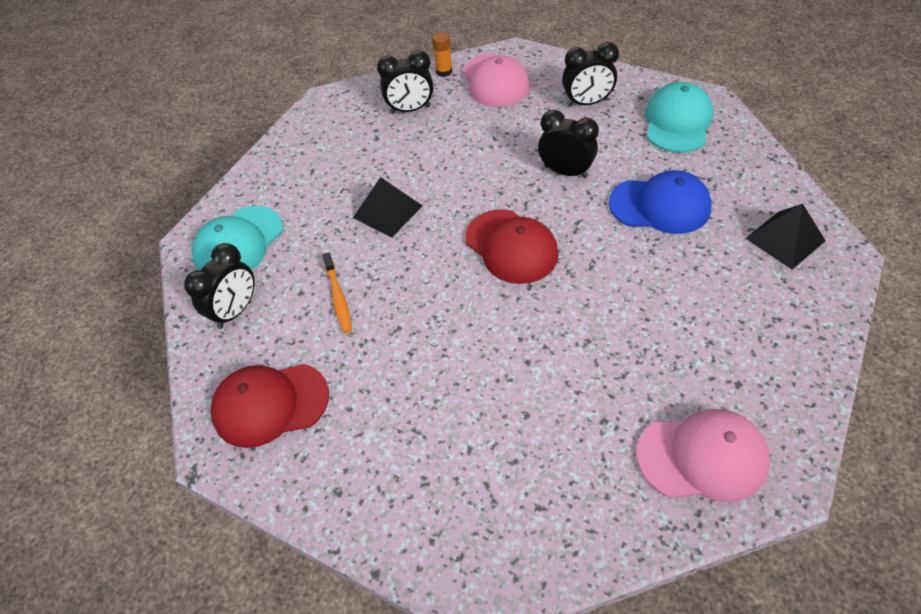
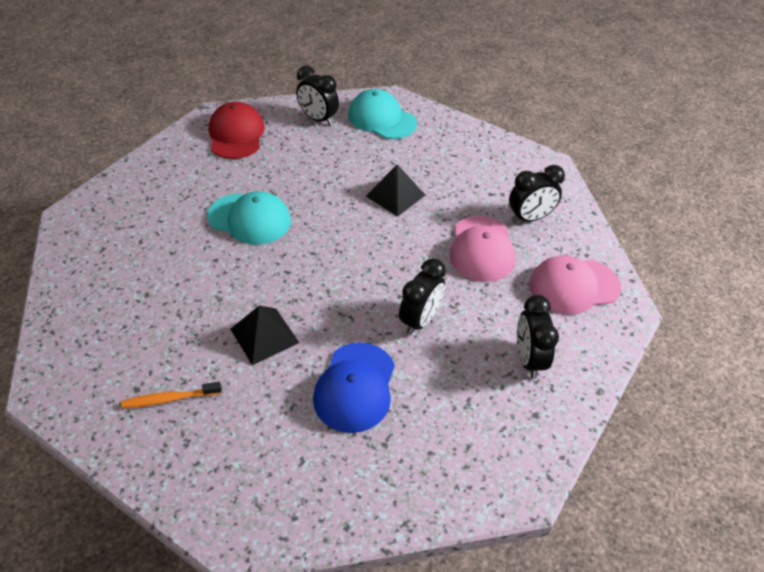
camera: 90 degrees right, 5 degrees down
(338, 297) = (313, 166): orange toothbrush -> orange toothbrush (170, 399)
(410, 109) = (529, 218): black clock -> black clock turned 105 degrees counterclockwise
(444, 71) = (591, 247): orange glue stick -> none
(511, 246) = (334, 266): red cap -> none
(677, 122) = (485, 440): turquoise cap -> turquoise cap (249, 219)
(702, 457) = (89, 345): pink cap -> pink cap (481, 249)
(785, 239) = (278, 487): black pyramid -> black pyramid (264, 335)

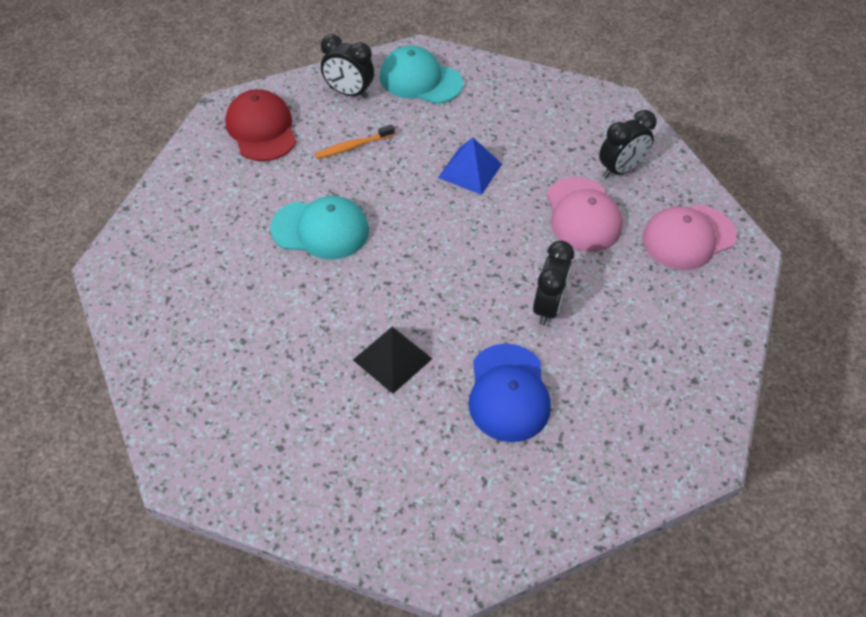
camera: 15 degrees left, 5 degrees up
(170, 399) = (321, 449): orange toothbrush -> orange toothbrush (353, 146)
(395, 195) = (470, 170): black pyramid -> blue pyramid
(528, 359) = (669, 325): black clock -> none

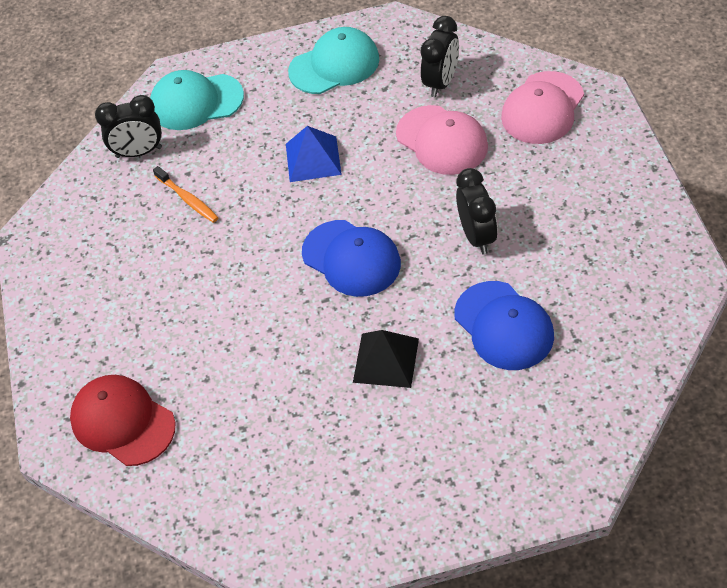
camera: 25 degrees left, 0 degrees up
(261, 129) = (86, 234): red cap -> red cap (122, 422)
(320, 229) = (225, 291): turquoise cap -> turquoise cap (334, 65)
(353, 146) = (188, 199): orange toothbrush -> orange toothbrush turned 75 degrees counterclockwise
(434, 263) = (351, 258): none -> blue cap

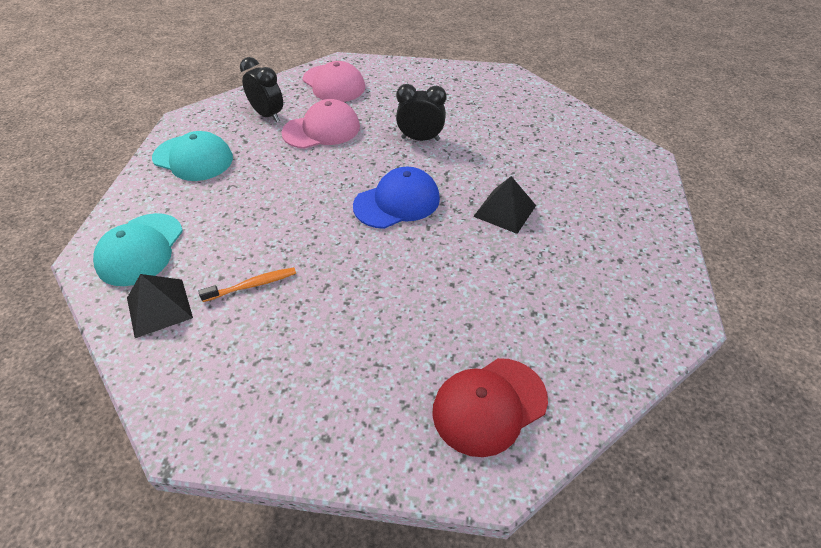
camera: 75 degrees left, 5 degrees down
(139, 152) = (159, 307): black clock -> black pyramid
(313, 159) = (279, 195): blue pyramid -> none
(334, 65) = (193, 158): turquoise cap -> turquoise cap turned 120 degrees clockwise
(504, 326) = (504, 149): blue cap -> none

